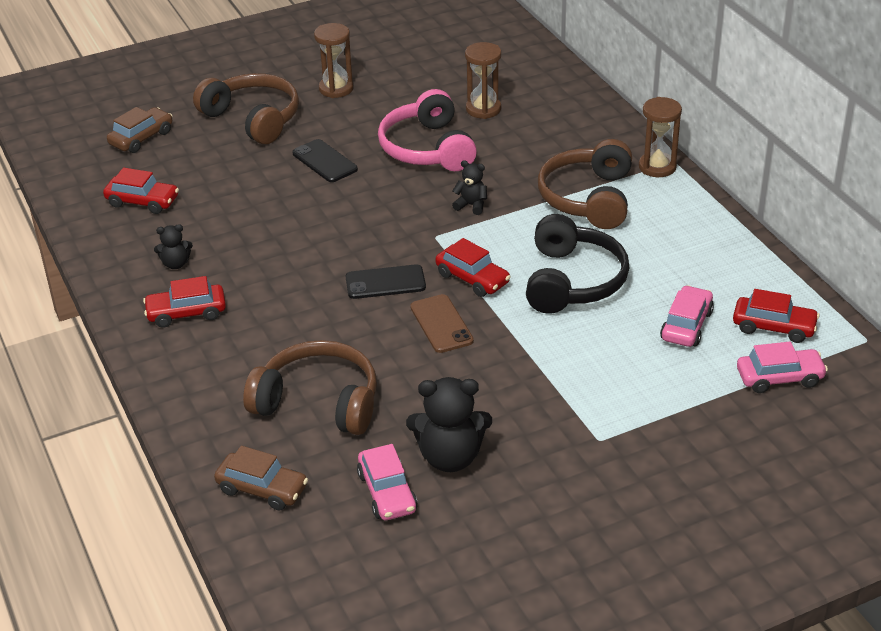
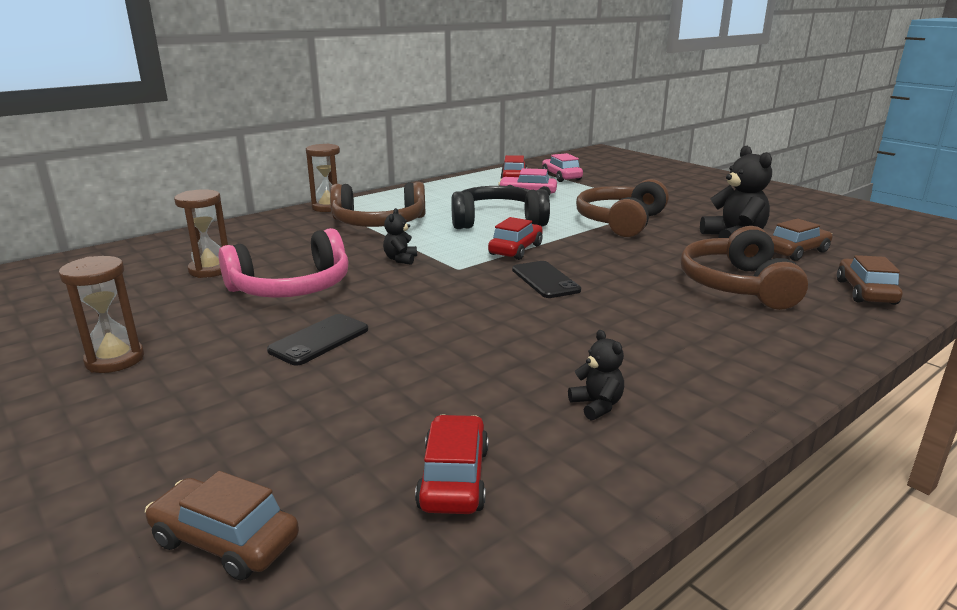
camera: 105 degrees left, 15 degrees down
(186, 313) = (686, 375): red car -> none
(253, 119) = (185, 416): brown headphones -> brown headphones (621, 222)
(387, 492) = (796, 252): pink car -> brown car
(441, 324) = (587, 254): brown phone -> none

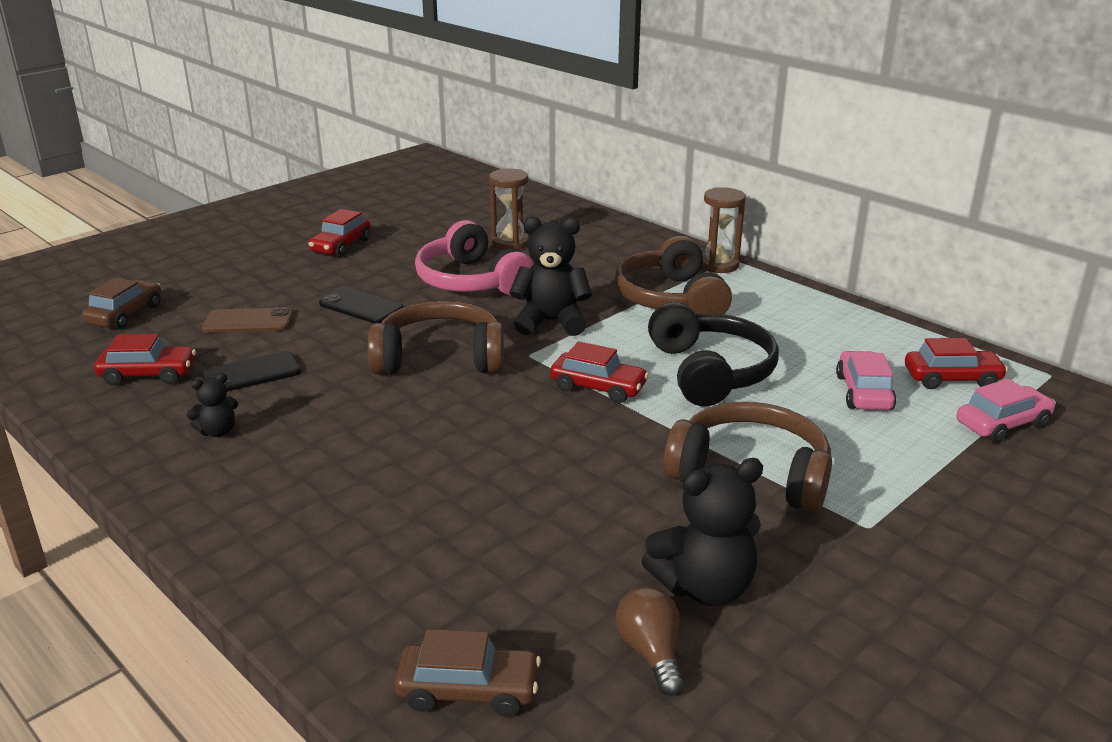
camera: 85 degrees right, 5 degrees up
(115, 360) = (341, 246): brown hourglass -> red car
(320, 412) = (248, 321): none -> brown phone
(400, 259) = (551, 322): black teddy bear -> black teddy bear, size x1.91
(545, 280) = (498, 408): black phone -> black phone (251, 374)
(737, 285) = (489, 556): brown headphones -> brown headphones (440, 358)
(796, 252) = (651, 652): brown car -> brown light bulb

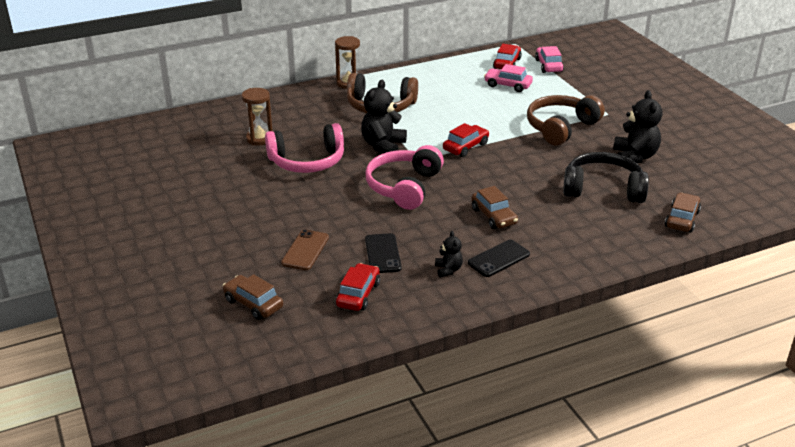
camera: 70 degrees left, 5 degrees up
(341, 246) = (205, 202): red car -> none
(361, 307) = (315, 205): black phone -> black phone (498, 259)
(386, 448) = (494, 216): none -> brown car
(440, 358) = (404, 187): brown headphones -> pink headphones
(651, 652) = (670, 176): brown light bulb -> none
(710, 372) = (467, 115): black headphones -> black headphones (603, 189)

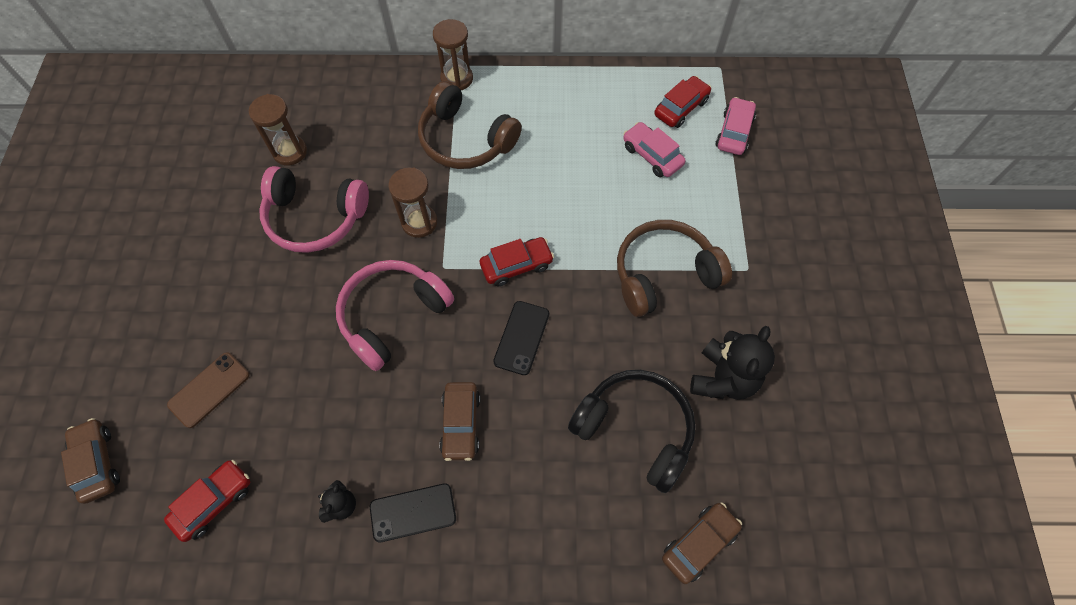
camera: 25 degrees right, 30 degrees up
(383, 146) = (419, 222): black teddy bear -> brown hourglass
(383, 254) = (288, 437): black phone -> black phone (521, 337)

